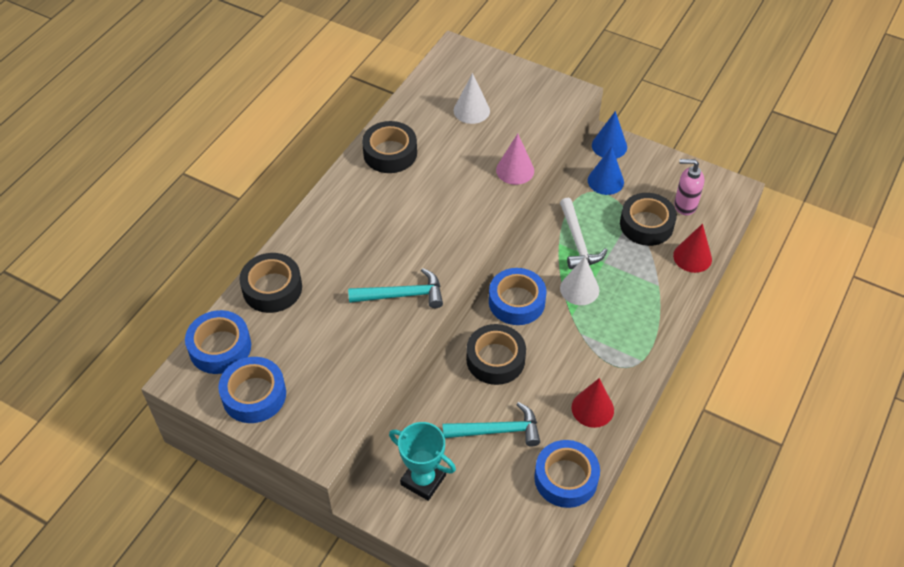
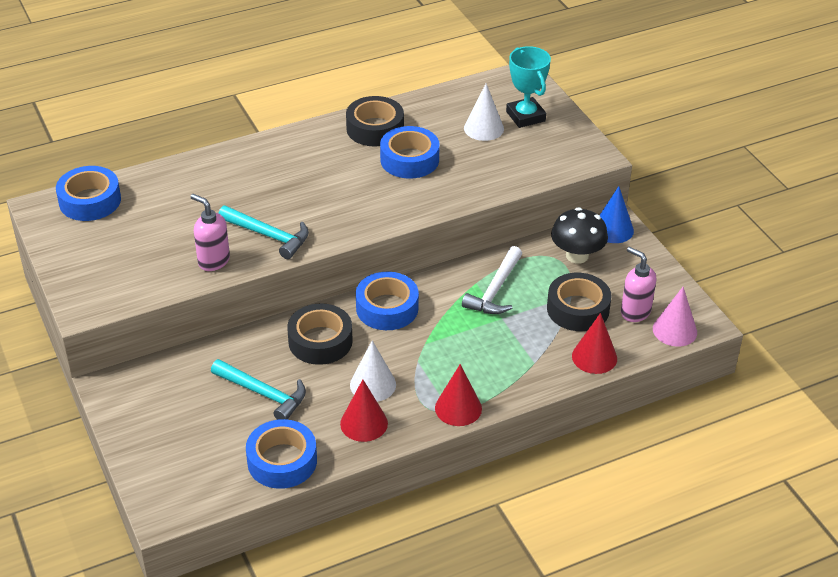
camera: 35 degrees right, 10 degrees down
(254, 395) = (79, 245): blue tape -> blue tape (409, 160)
(272, 288) = (172, 180): black tape -> none
(381, 343) = (213, 261): none -> pink soap dispenser
(423, 480) = (165, 394): turquoise trophy -> turquoise trophy (525, 116)
(515, 170) = (471, 191): pink cone -> pink cone (674, 330)
(579, 289) = (455, 327): white cone -> white cone (373, 384)
(605, 181) = (577, 255): blue cone -> black mushroom
(644, 354) = (458, 408): none -> red cone

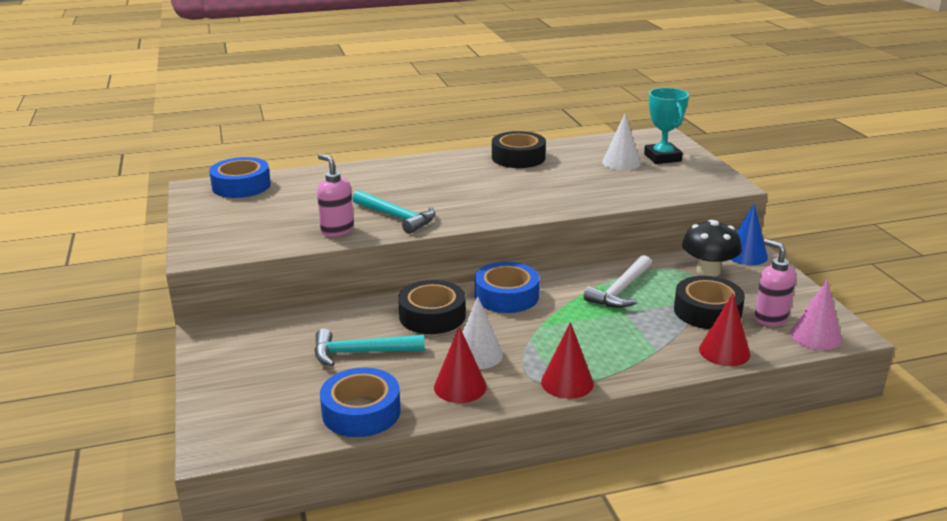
camera: 10 degrees right, 15 degrees down
(263, 394) = (361, 353): turquoise hammer -> turquoise hammer turned 135 degrees clockwise
(409, 160) = (546, 177): blue tape -> none

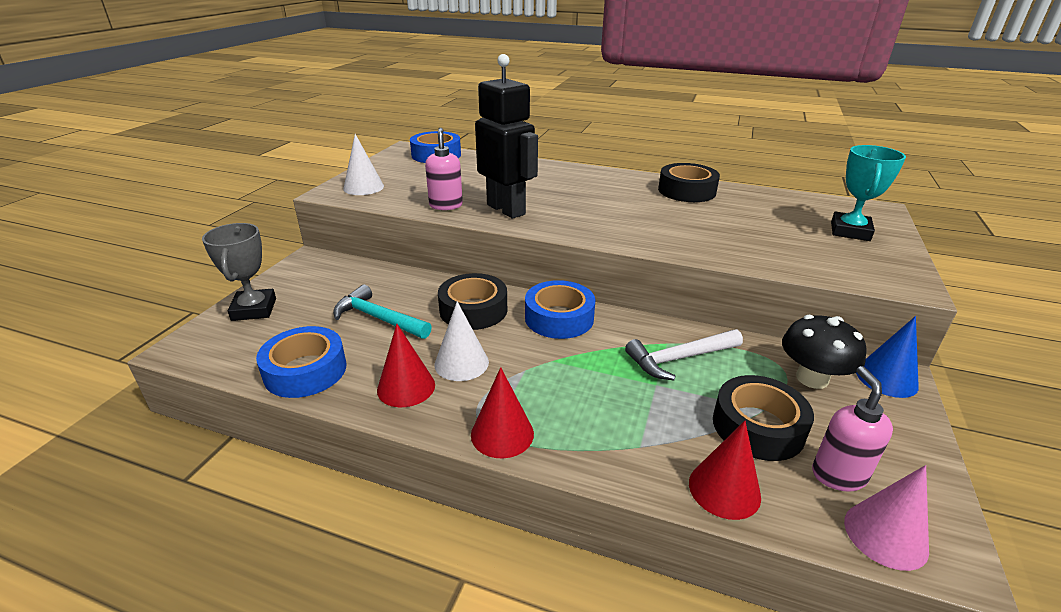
camera: 35 degrees right, 5 degrees up
(229, 392) = (254, 309): none -> grey trophy
(397, 217) = (506, 209): turquoise hammer -> black robot
(621, 162) = (792, 223): white cone -> white cone (363, 187)

